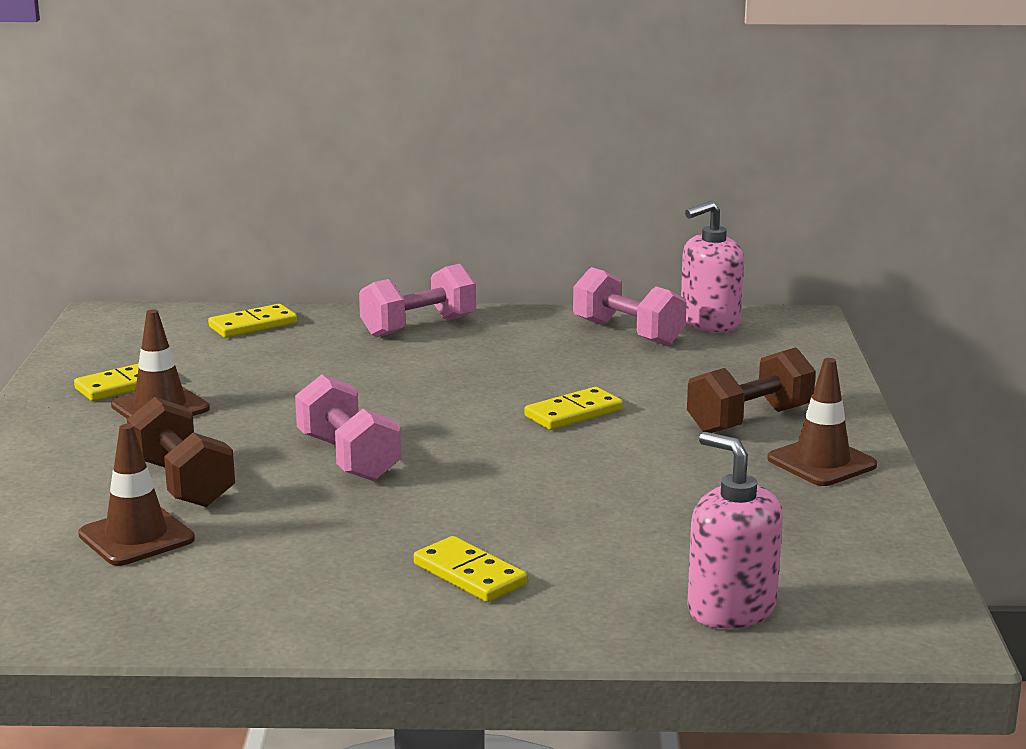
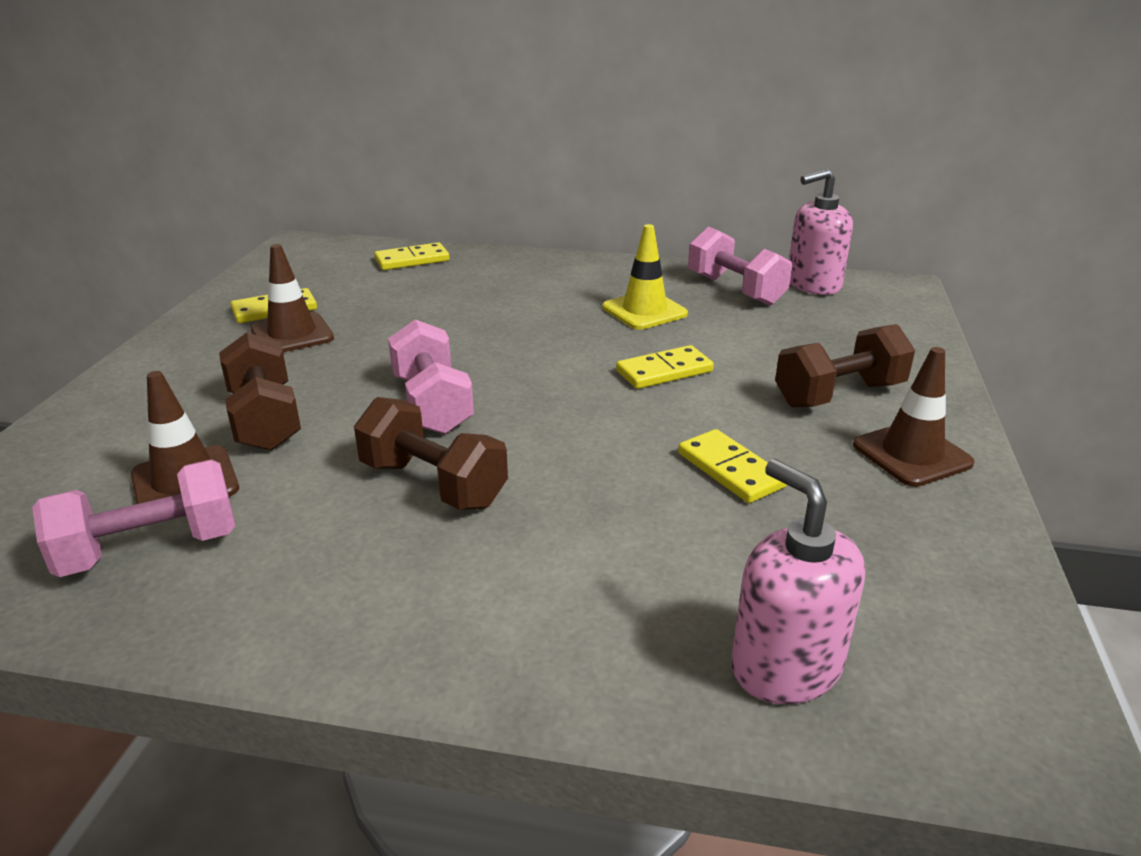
camera: 10 degrees right, 10 degrees up
(382, 519) = (433, 484): none -> brown dumbbell
(418, 327) = (550, 271): pink dumbbell -> pink dumbbell (150, 549)
(469, 574) = (495, 573): yellow domino -> yellow domino (730, 470)
(536, 360) = (644, 311): none -> yellow traffic cone

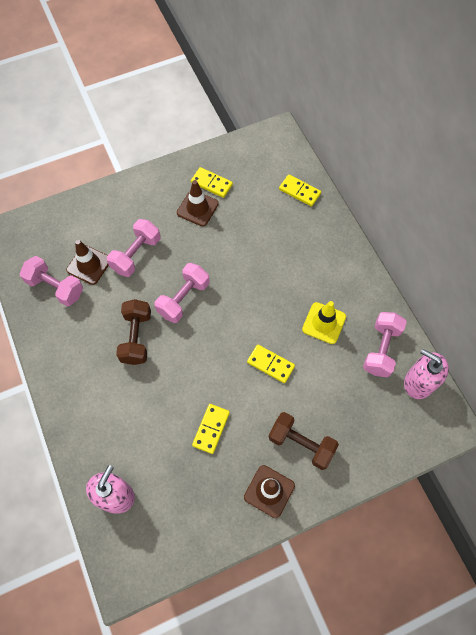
camera: 55 degrees right, 35 degrees up
(265, 419) = (136, 254): brown dumbbell -> pink dumbbell

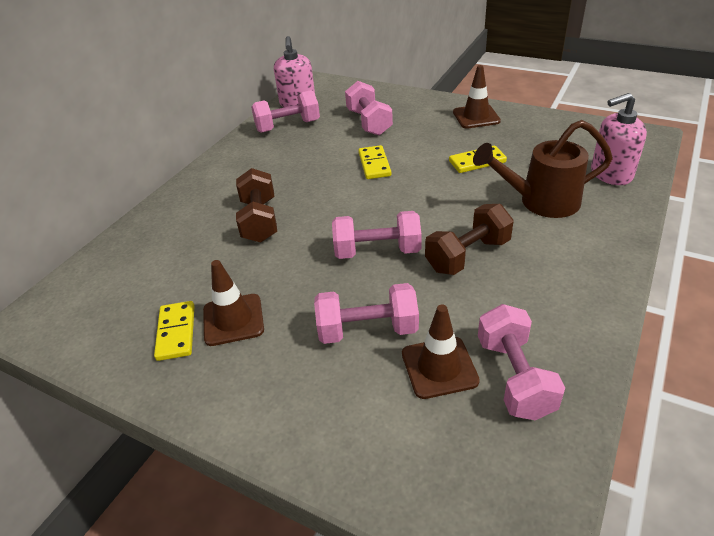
camera: 125 degrees left, 25 degrees down
(135, 421) = (541, 202): none -> brown watering can
(299, 191) = (132, 250): yellow domino -> none
(301, 444) = (420, 121): brown dumbbell -> brown dumbbell (259, 220)
(324, 323) = (295, 159): yellow traffic cone -> none
(334, 407) = (369, 122): none -> pink dumbbell

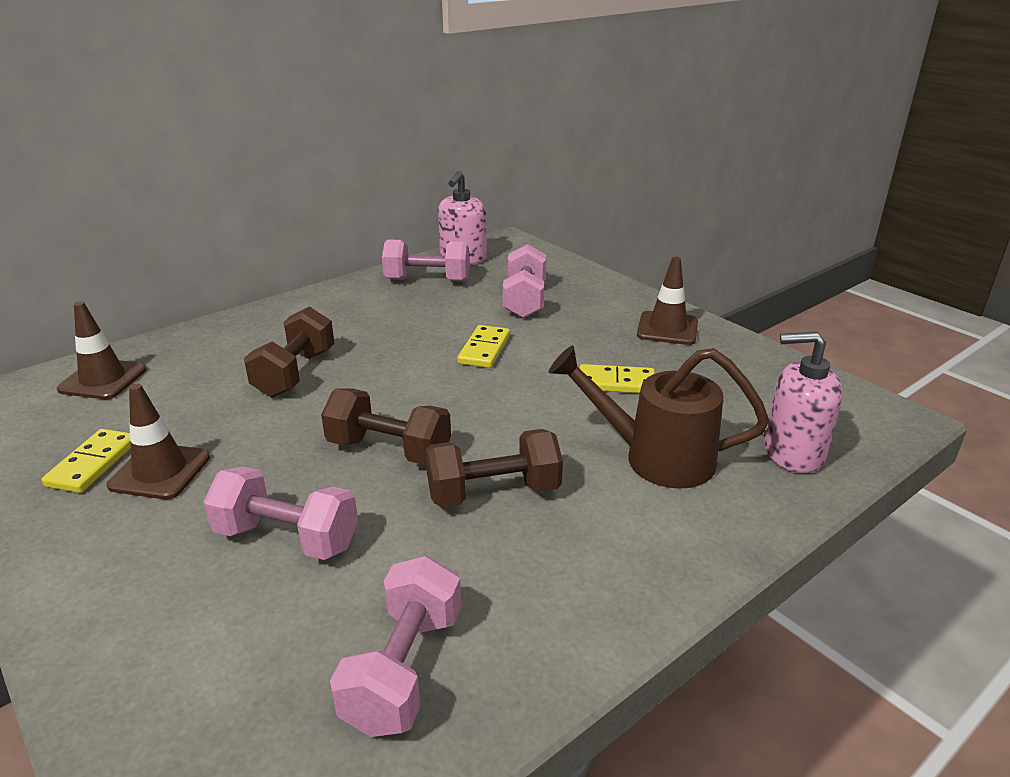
camera: 20 degrees right, 10 degrees down
(377, 251) = (389, 450): pink dumbbell -> brown dumbbell
(439, 367) = (324, 617): brown traffic cone -> brown traffic cone (103, 379)

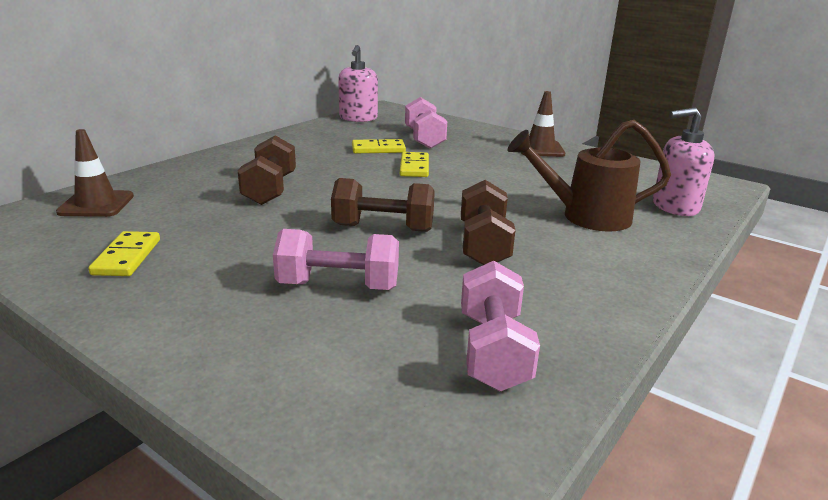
camera: 15 degrees left, 5 degrees down
(160, 471) = (194, 256): brown traffic cone -> none
(427, 280) = (339, 131): pink dumbbell -> none
(493, 492) = (483, 245): brown dumbbell -> brown dumbbell turned 60 degrees counterclockwise
(616, 383) = (526, 179): yellow domino -> yellow domino (378, 149)

